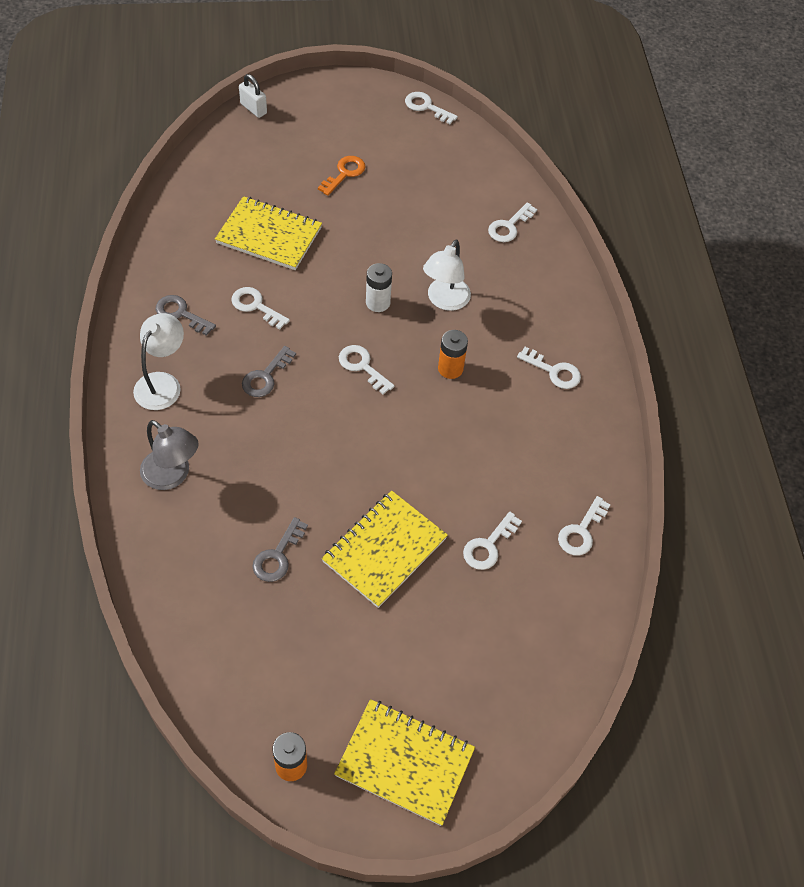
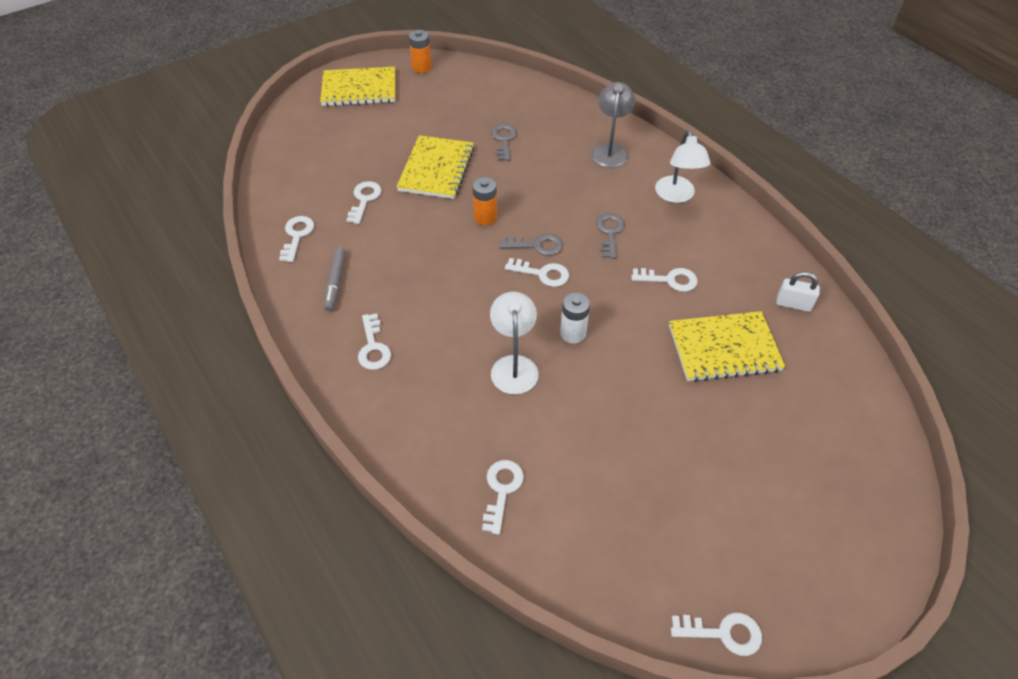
camera: 155 degrees right, 5 degrees down
(172, 476) = (610, 150): grey lamp -> grey lamp turned 90 degrees clockwise
(181, 314) = (718, 246): grey key -> grey key (536, 245)
(253, 108) = (901, 497): white padlock -> white padlock (793, 304)
(344, 174) = (724, 461): orange key -> none
(450, 368) = (468, 306): orange battery -> orange battery (485, 217)
(553, 371) = (373, 347): white key -> white key turned 105 degrees counterclockwise
(561, 453) = (336, 282): none -> grey marker

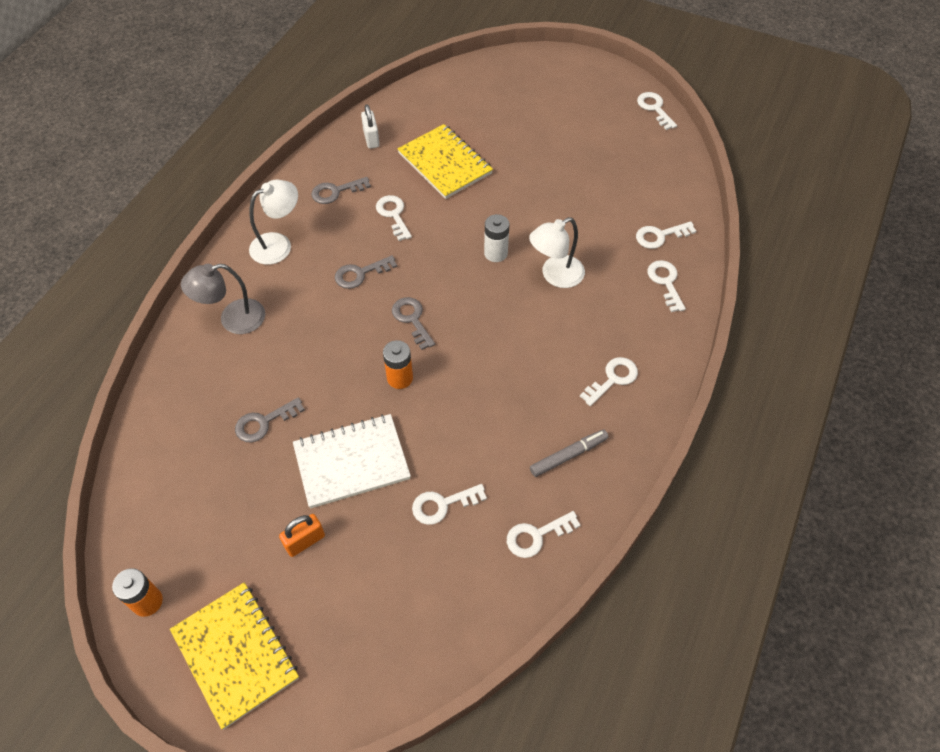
camera: 120 degrees left, 5 degrees up
(400, 132) = (305, 541): none -> orange padlock
(436, 169) = (352, 462): yellow notebook -> white notebook
(542, 273) = (444, 300): white key -> white key (665, 282)
(724, 252) = (336, 191): none -> grey key

